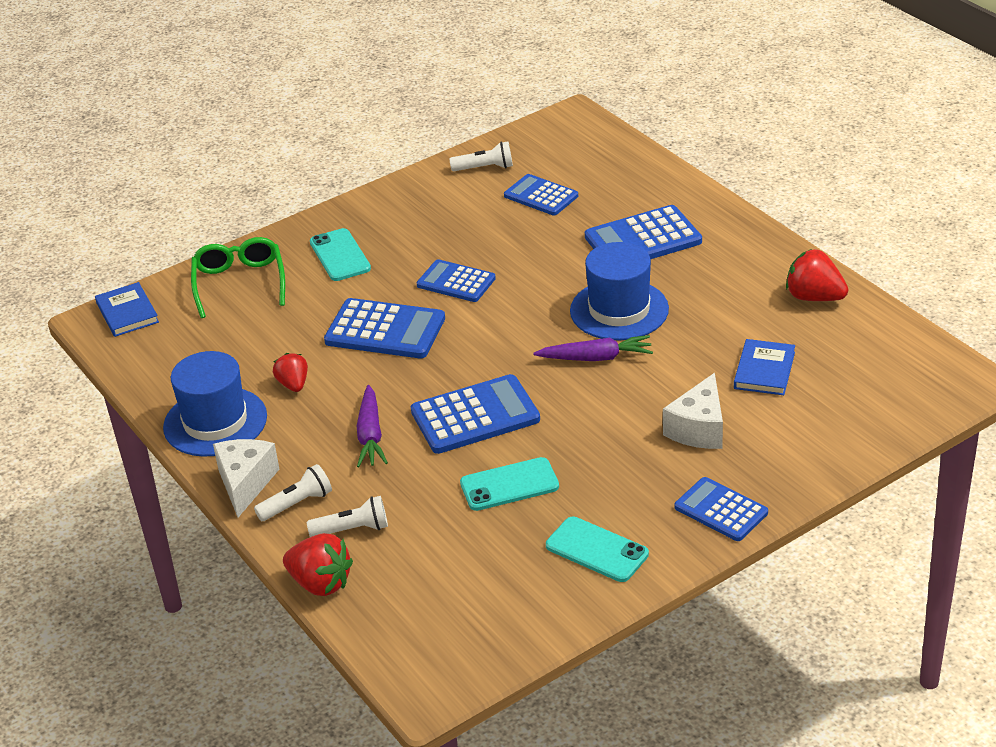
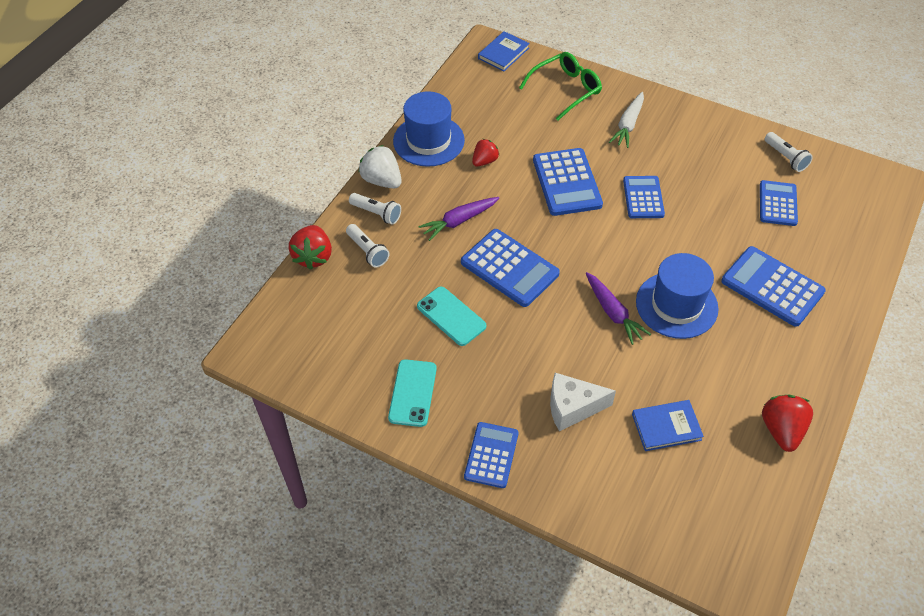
camera: 60 degrees right, 15 degrees up
(245, 483) = (382, 180): white cheese -> white strawberry
(340, 255) = (628, 125): turquoise phone -> white carrot

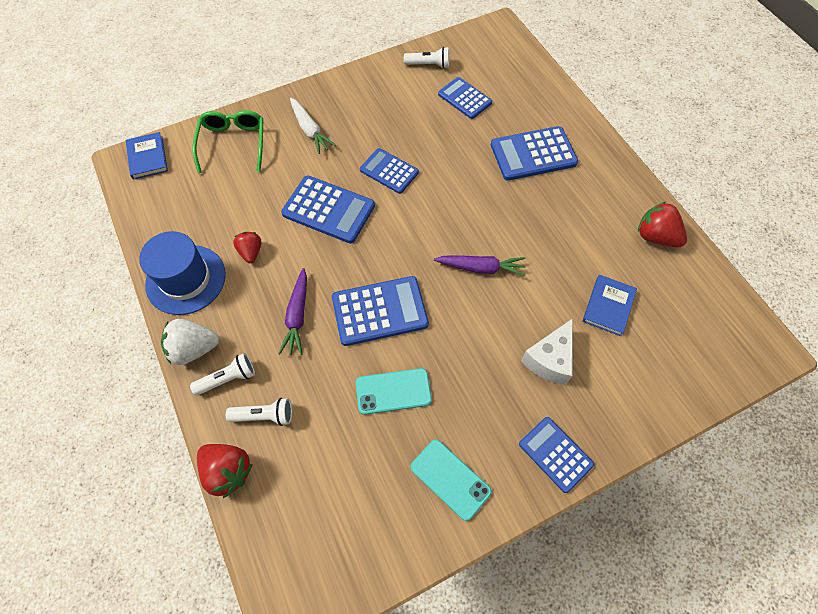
camera: 55 degrees left, 10 degrees up
(676, 305) = (505, 222): blue hat -> none

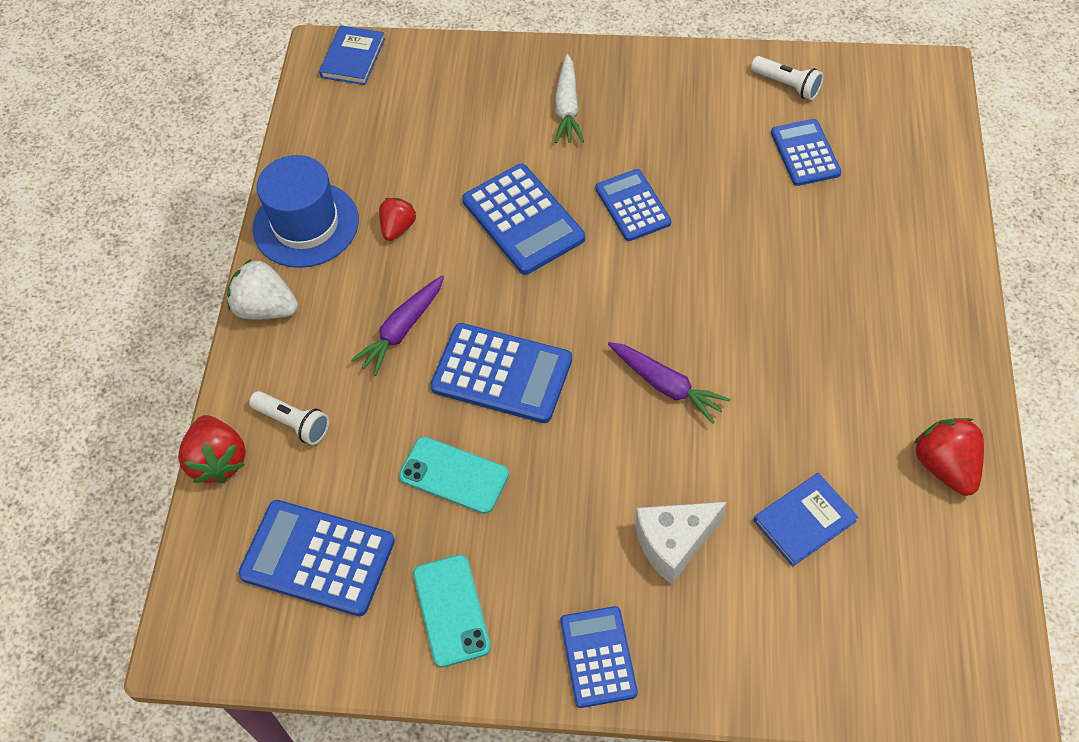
camera: 35 degrees right, 5 degrees down
(228, 378) = (280, 361): white flashlight -> none
(233, 143) = (462, 84): green glasses -> none
(533, 154) = (848, 272): blue calculator -> blue calculator (318, 558)

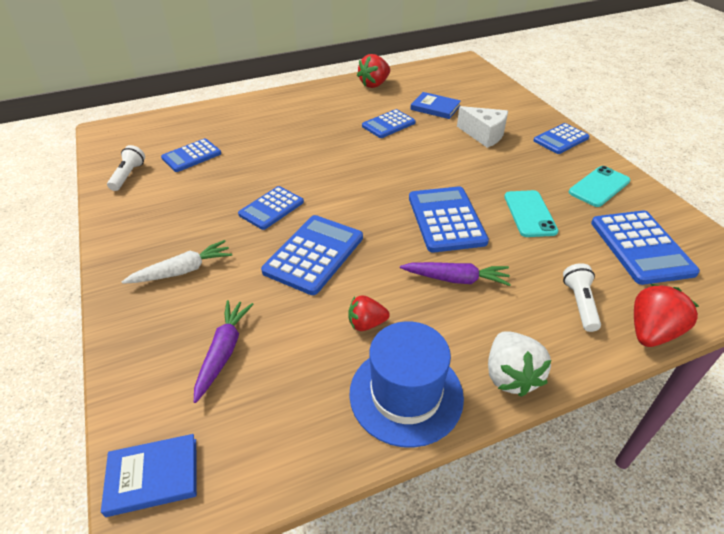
camera: 120 degrees left, 15 degrees down
(666, 385) = (398, 160): purple carrot -> purple carrot (223, 352)
(779, 420) = (388, 124): none -> blue calculator

